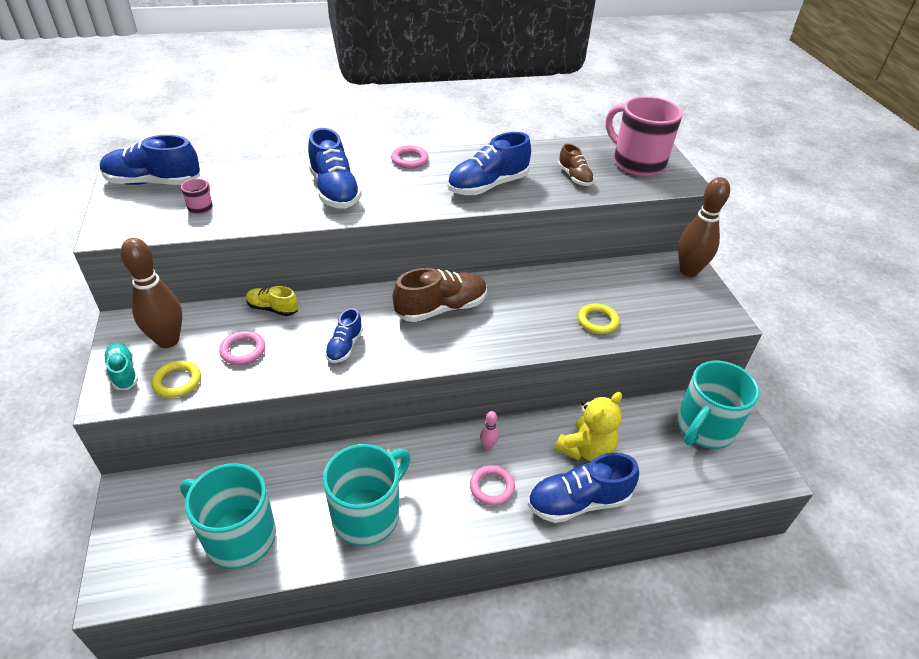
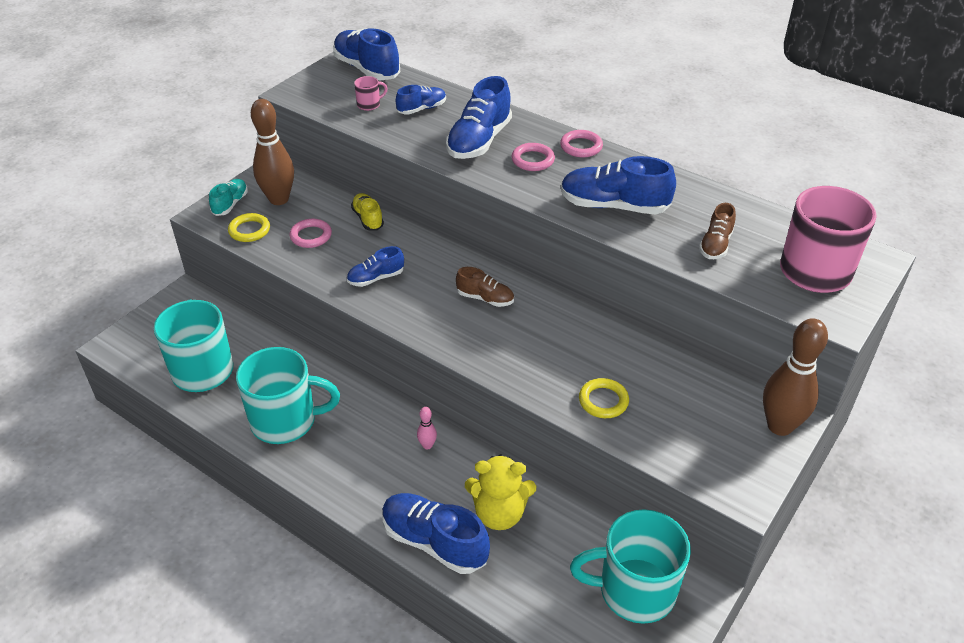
camera: 50 degrees right, 0 degrees up
(252, 190) = (422, 109): none -> blue shoe
(441, 308) = (485, 298): brown shoe -> brown shoe, size x0.57
(492, 487) = (387, 475): pink ring -> pink ring (533, 160)

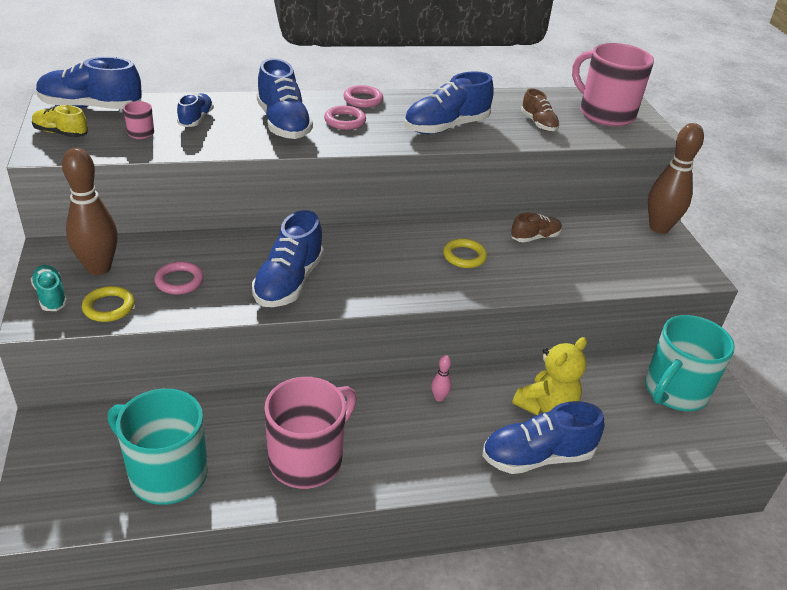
camera: 50 degrees left, 5 degrees down
(286, 421) = (307, 459): turquoise mug -> pink mug
(368, 219) = (211, 243): yellow shoe -> yellow shoe (61, 133)
(376, 278) = (289, 282): blue shoe -> blue shoe, size x1.77
(485, 298) = (392, 251): brown shoe -> brown shoe (535, 237)
(603, 401) = (561, 271): yellow ring -> yellow ring (464, 256)

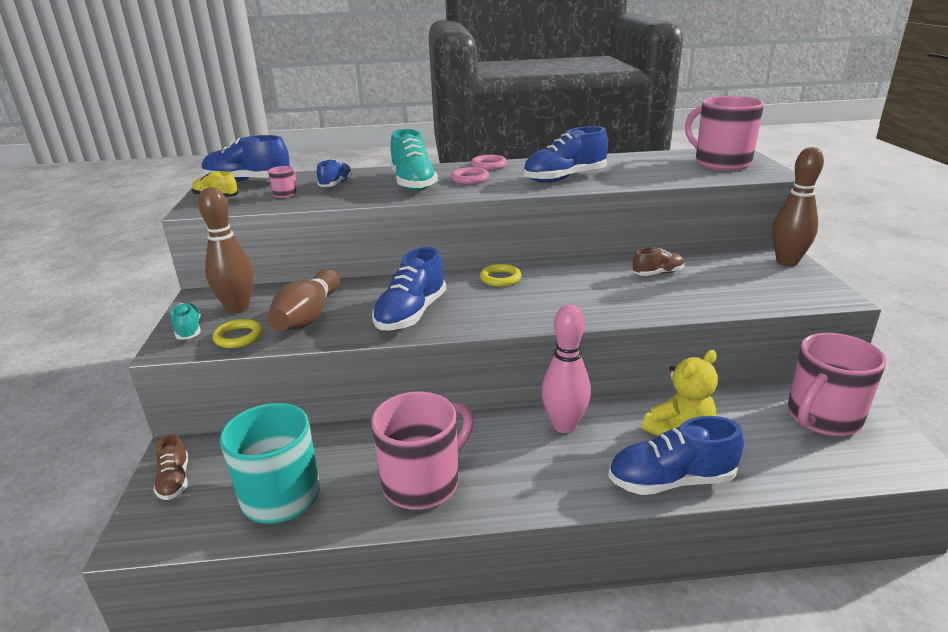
camera: 10 degrees right, 10 degrees down
(179, 281) = (308, 316): pink ring -> brown bowling pin
(283, 124) = (413, 183): blue shoe -> turquoise shoe
(439, 398) = (564, 425): pink bowling pin -> pink bowling pin, size x2.31
(464, 256) = (586, 290): yellow ring -> yellow ring (500, 278)
(538, 123) = (654, 172): brown shoe -> brown shoe (174, 480)
(674, 391) = (822, 418): turquoise mug -> pink mug

